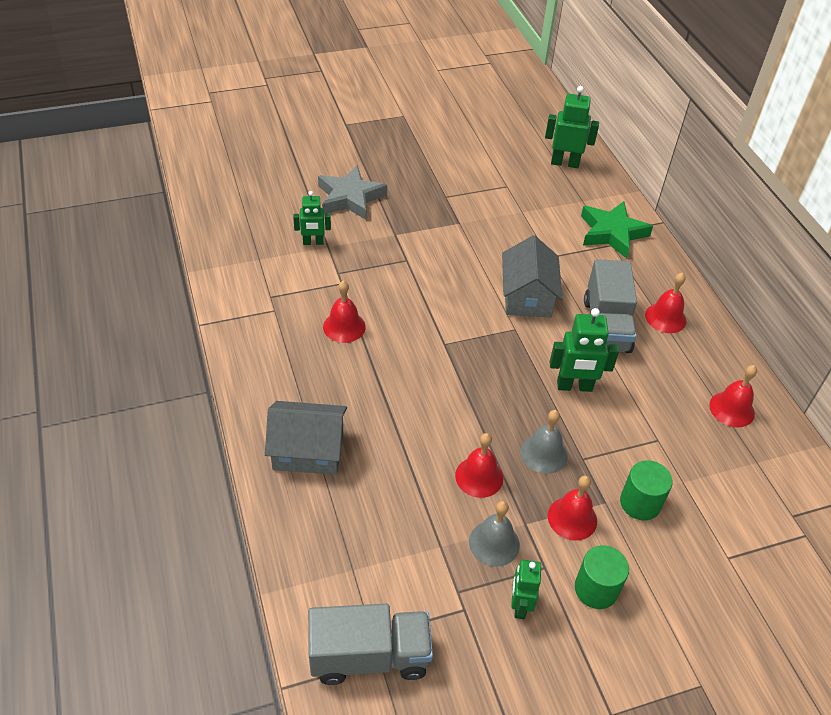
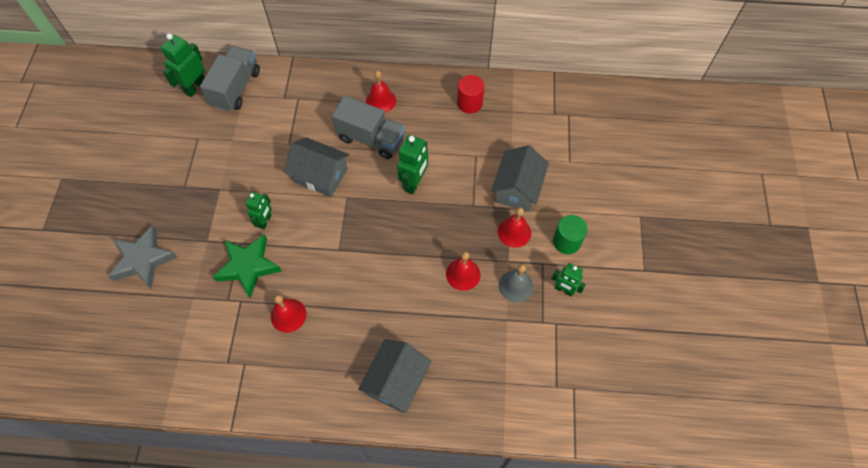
camera: 65 degrees left, 15 degrees up
(313, 242) = (182, 308): green robot -> green robot (265, 221)
(370, 656) = (570, 393): grey truck -> grey truck (236, 88)
(544, 453) = (460, 226): grey bell -> none
(612, 233) = (286, 92): green star -> green star (248, 266)
(640, 503) = (517, 189): green cylinder -> grey house
(732, 409) = (469, 103): red bell -> red cylinder

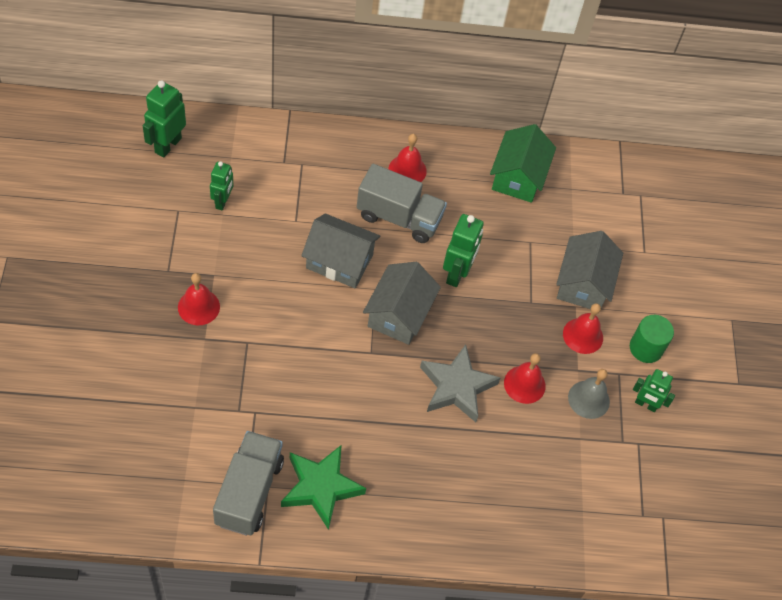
camera: 10 degrees left, 5 degrees down
(143, 260) = (126, 360): grey star -> grey star (456, 387)
(236, 88) = (221, 148): grey truck -> grey truck (249, 492)
(248, 266) = (260, 370): green star -> green star (321, 487)
(265, 221) = (276, 316): green robot -> green robot (222, 202)
(288, 315) = (316, 430): red bell -> red bell (198, 307)
(396, 381) = (454, 508): grey house -> grey house (399, 314)
(469, 103) = (518, 177): red cylinder -> green house

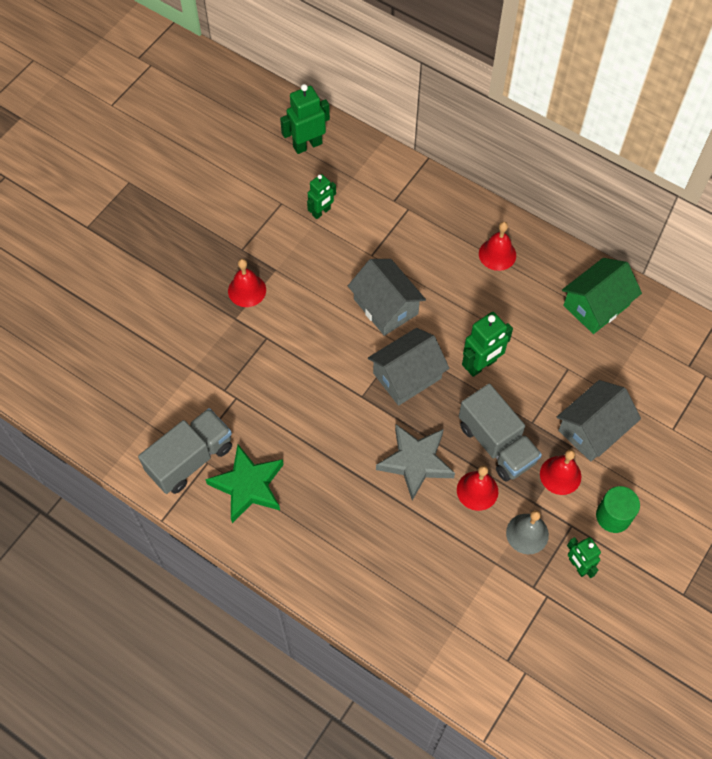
camera: 40 degrees right, 5 degrees up
(399, 217) = (462, 292): grey truck -> grey truck (496, 443)

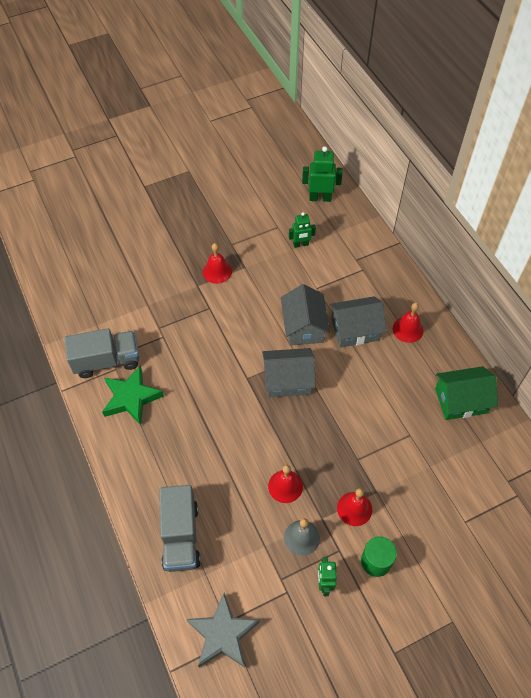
camera: 30 degrees right, 5 degrees down
(415, 462) = (254, 442): grey star -> grey star (223, 634)
(481, 365) = (346, 400): green robot -> none
(496, 443) = (321, 460): grey truck -> grey truck (181, 536)
(593, 429) = (401, 488): grey house -> grey house (355, 330)

